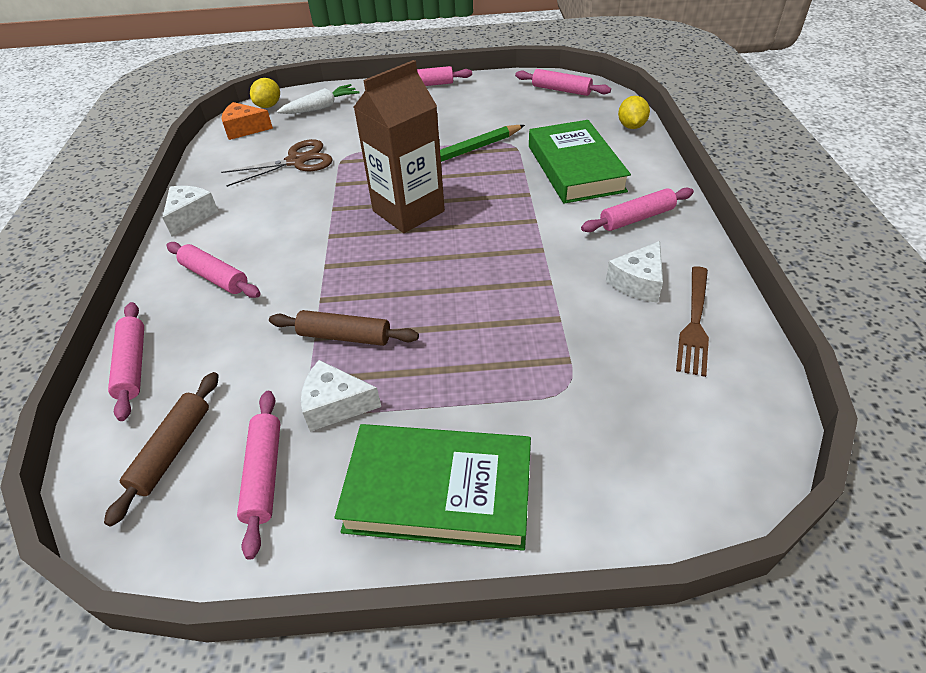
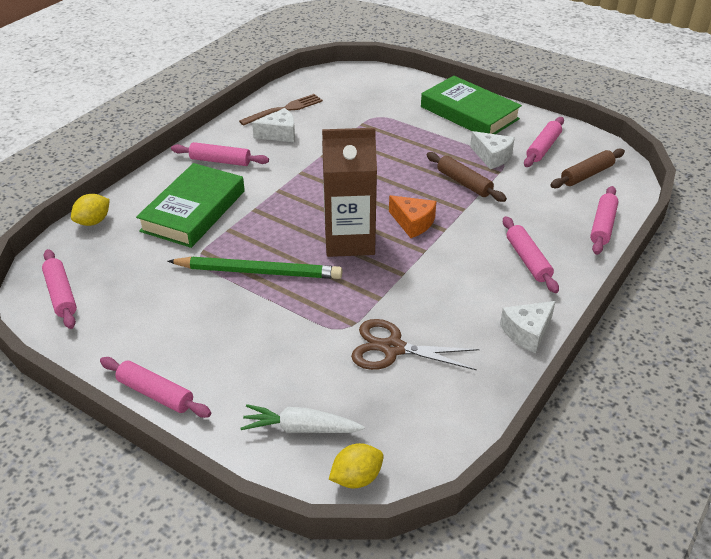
camera: 145 degrees left, 5 degrees down
(245, 129) = (413, 442): orange cheese -> orange cheese (413, 223)

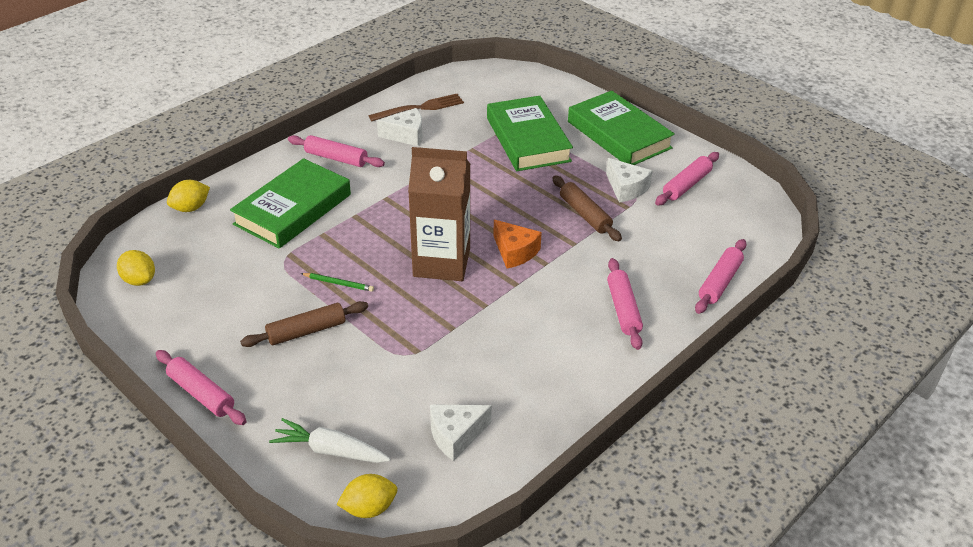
camera: 10 degrees right, 0 degrees up
(61, 294) = (139, 280): pink rolling pin -> yellow lemon
(258, 272) = (338, 283): green pencil -> green pencil, size x0.43
(390, 125) = (528, 139): none -> green book
(393, 348) = (448, 383): brown scissors -> none
(527, 332) = (594, 387): white cheese -> white cheese (456, 435)
(586, 175) = (724, 222): brown rolling pin -> brown rolling pin (306, 331)

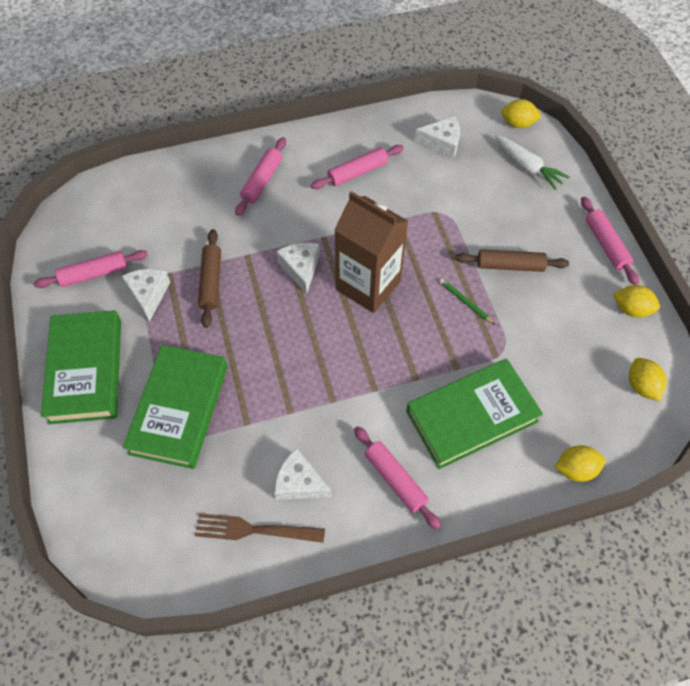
camera: 150 degrees left, 20 degrees up
(159, 339) = (631, 309): none -> yellow lemon
(515, 252) = (301, 269): orange cheese -> white cheese
(719, 282) = (172, 171): pink rolling pin -> pink rolling pin (357, 172)

